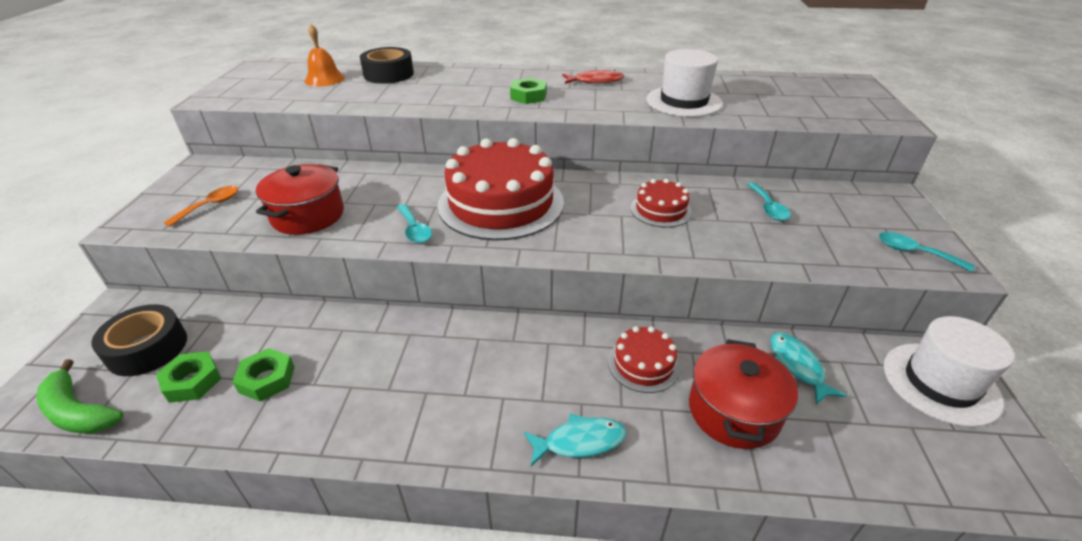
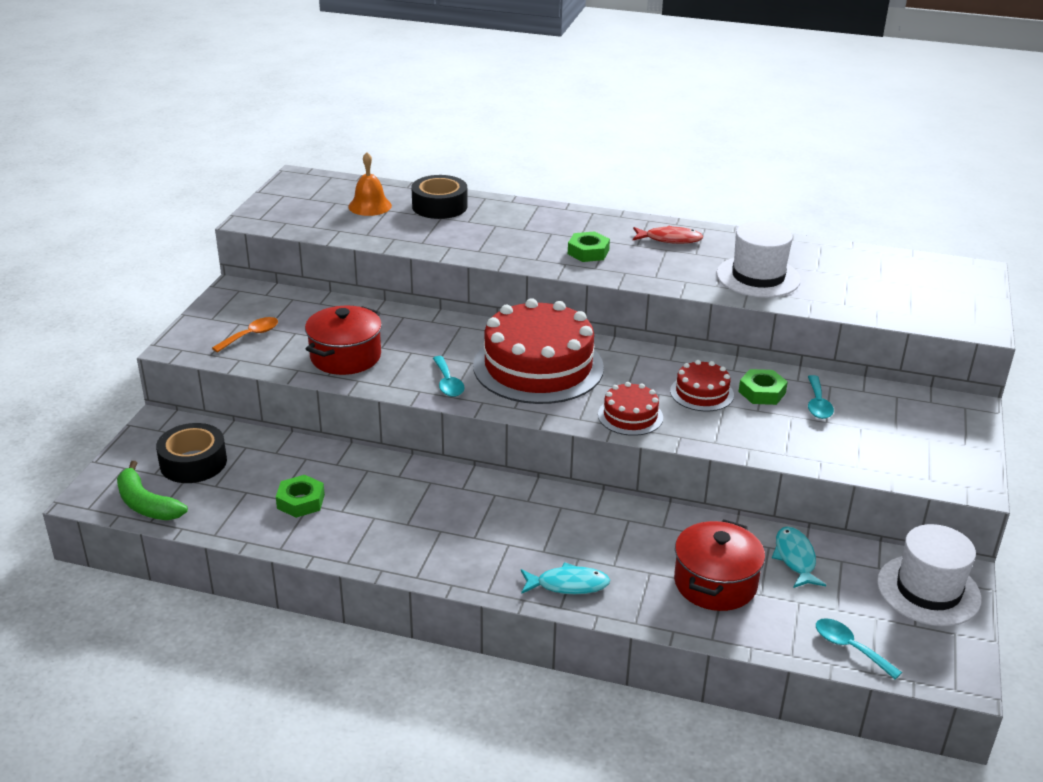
camera: 10 degrees right, 5 degrees down
(192, 381) = (236, 494): green nut -> green nut (762, 392)
(643, 364) = (646, 536): red cake -> red cake (630, 416)
(914, 253) = (942, 466): turquoise spoon -> turquoise spoon (850, 648)

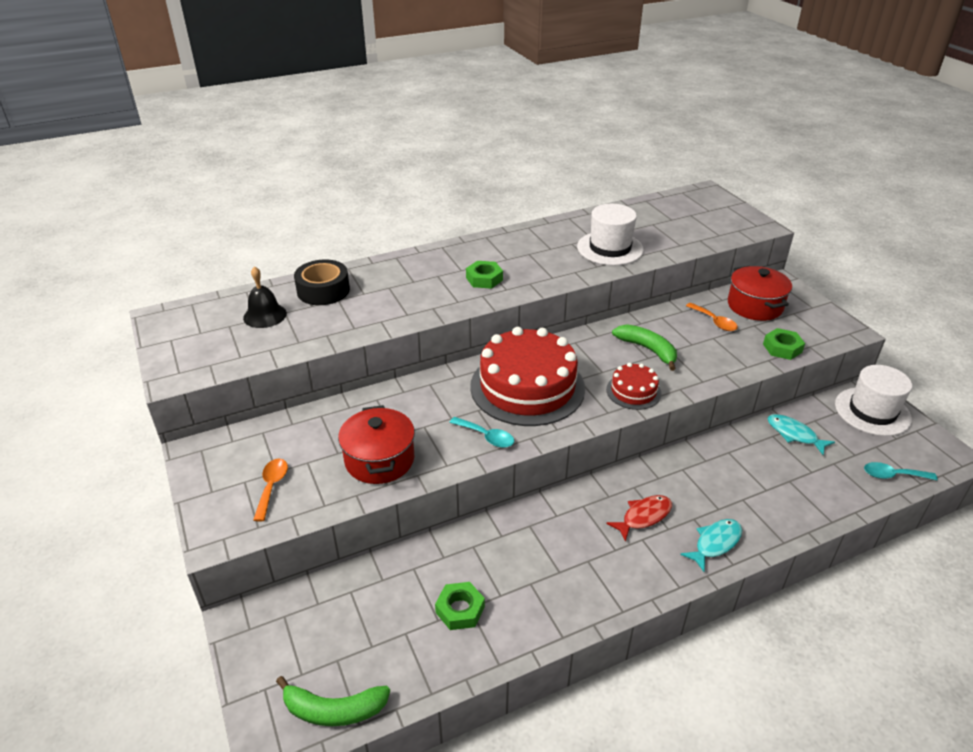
camera: 40 degrees left, 5 degrees up
(193, 462) = (324, 638): black tape -> none
(370, 206) = (265, 315): orange bell -> black bell
(670, 239) = (520, 245): red fish -> red fish (644, 517)
(702, 393) = (647, 350): red cake -> green banana
(715, 583) = (783, 481): red pot -> red pot (755, 306)
(762, 392) = (677, 330): green nut -> green nut (782, 348)
(817, 404) = (714, 322): turquoise spoon -> orange spoon

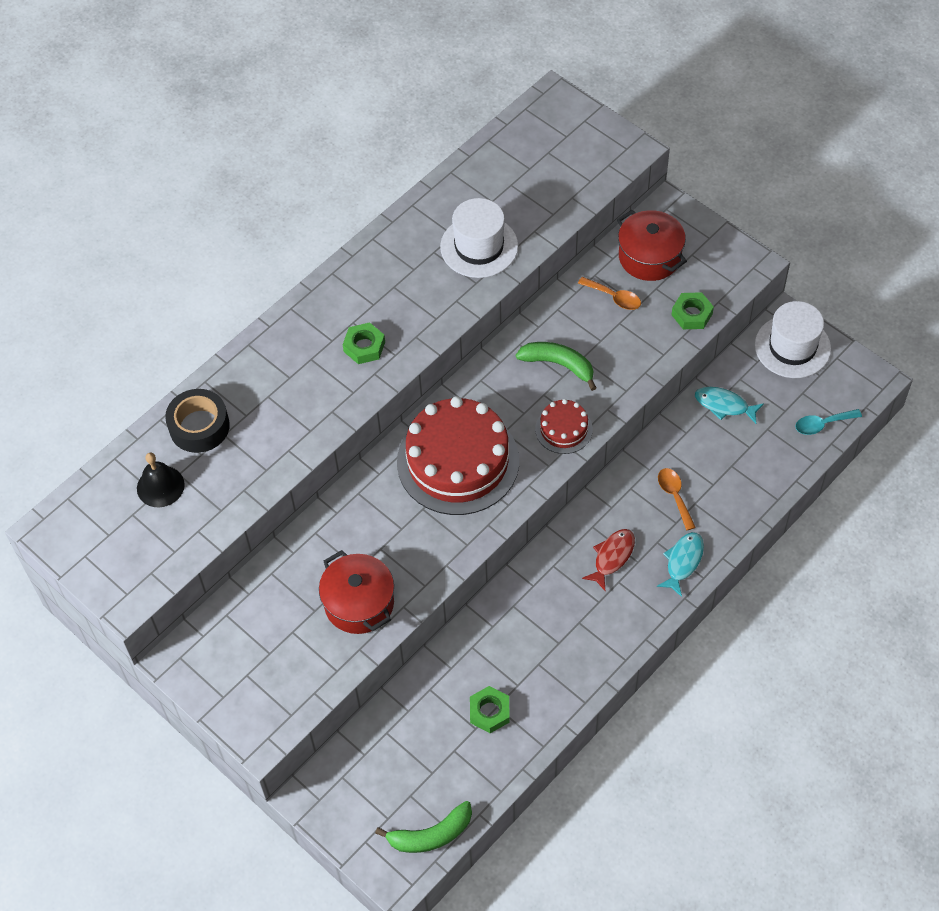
camera: 20 degrees left, 20 degrees up
(272, 487) = (276, 671): orange spoon -> orange spoon (674, 496)
(486, 437) = (446, 539): turquoise spoon -> none

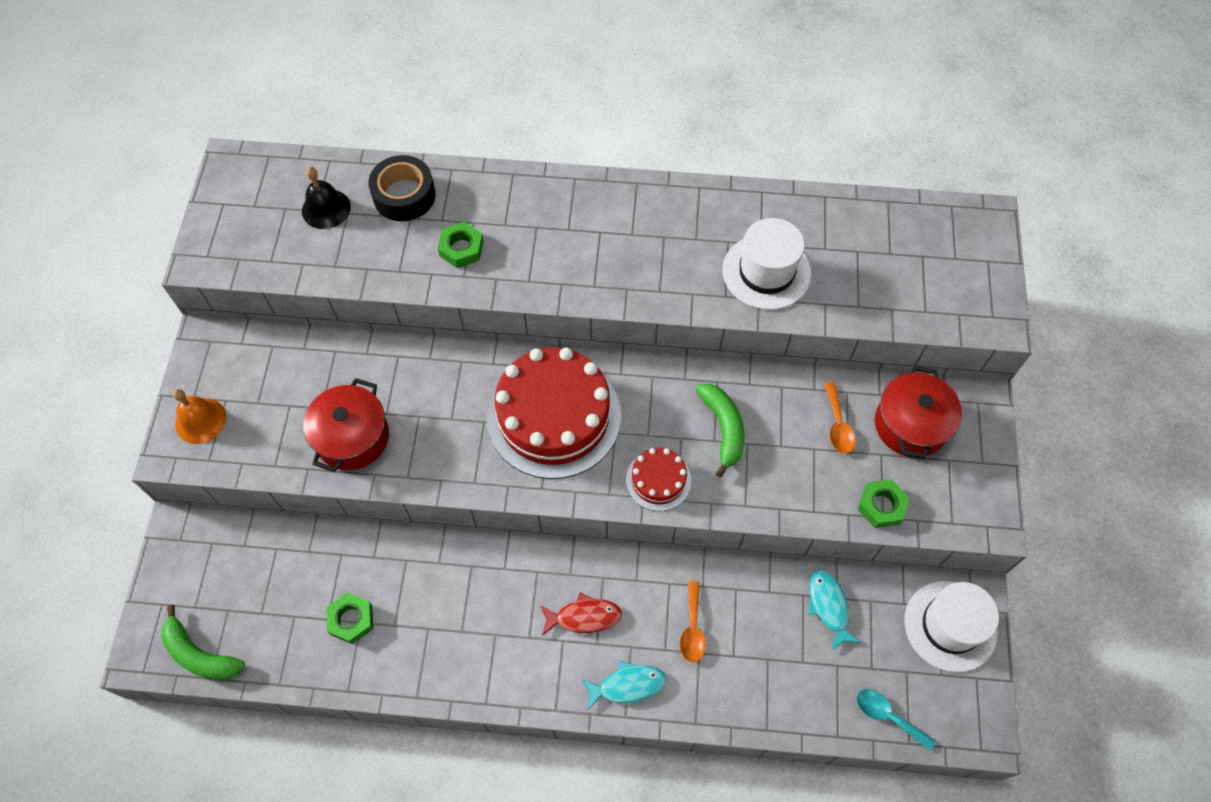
camera: 50 degrees right, 5 degrees up
(250, 702) = (200, 420): none -> orange bell
(364, 347) = (582, 257): green nut -> green nut (461, 248)
(674, 496) = (692, 628): orange spoon -> orange spoon turned 150 degrees clockwise

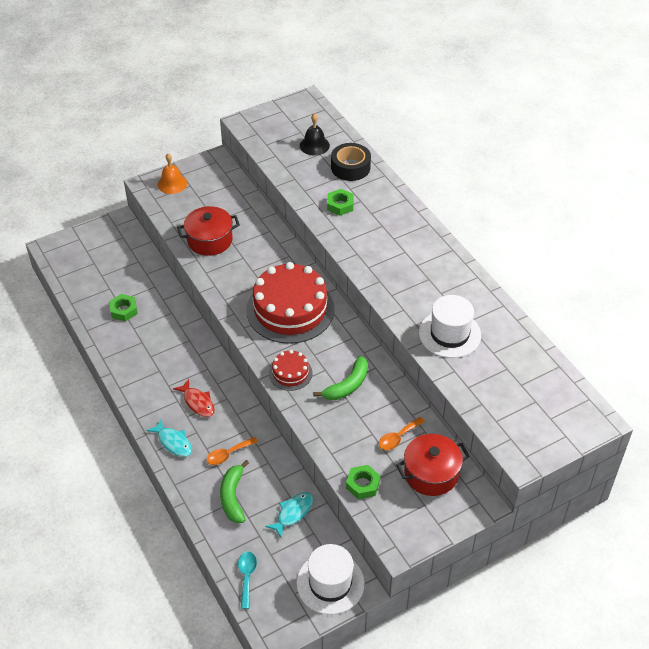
camera: 55 degrees right, 15 degrees down
(200, 654) = (65, 266): green banana -> green banana (233, 497)

